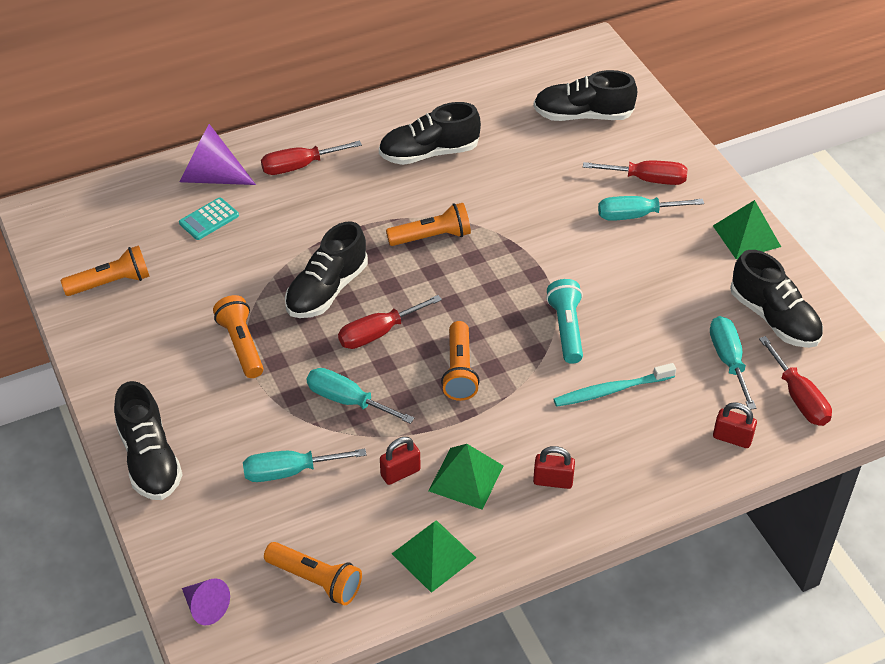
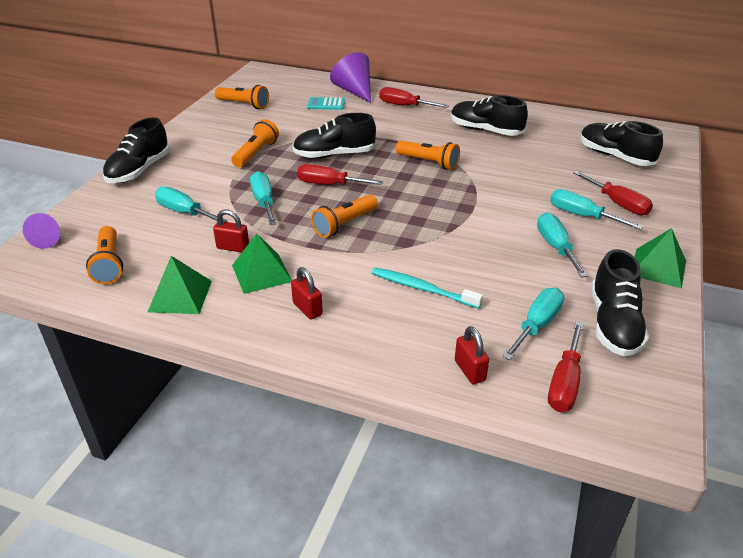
camera: 45 degrees right, 10 degrees down
(566, 329) = (443, 242): turquoise flashlight -> none
(655, 268) = (556, 247): none -> turquoise screwdriver

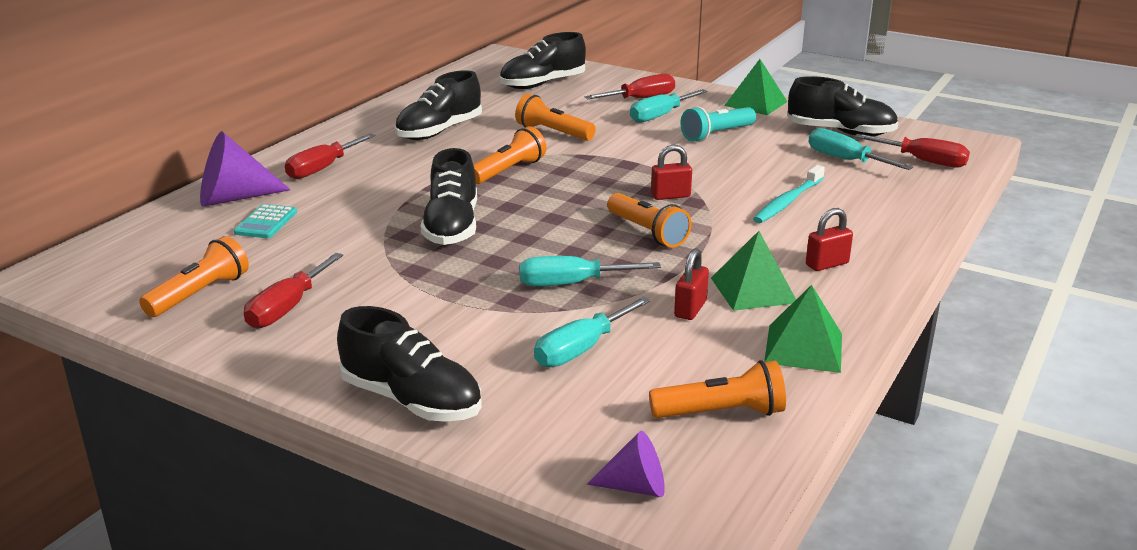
camera: 80 degrees left, 10 degrees down
(256, 153) = (409, 286): orange flashlight -> orange flashlight (553, 132)
(329, 184) = (539, 235): red screwdriver -> red screwdriver (287, 308)
(469, 370) = (916, 194): red padlock -> red padlock (670, 196)
(556, 247) = (716, 135): turquoise screwdriver -> turquoise flashlight

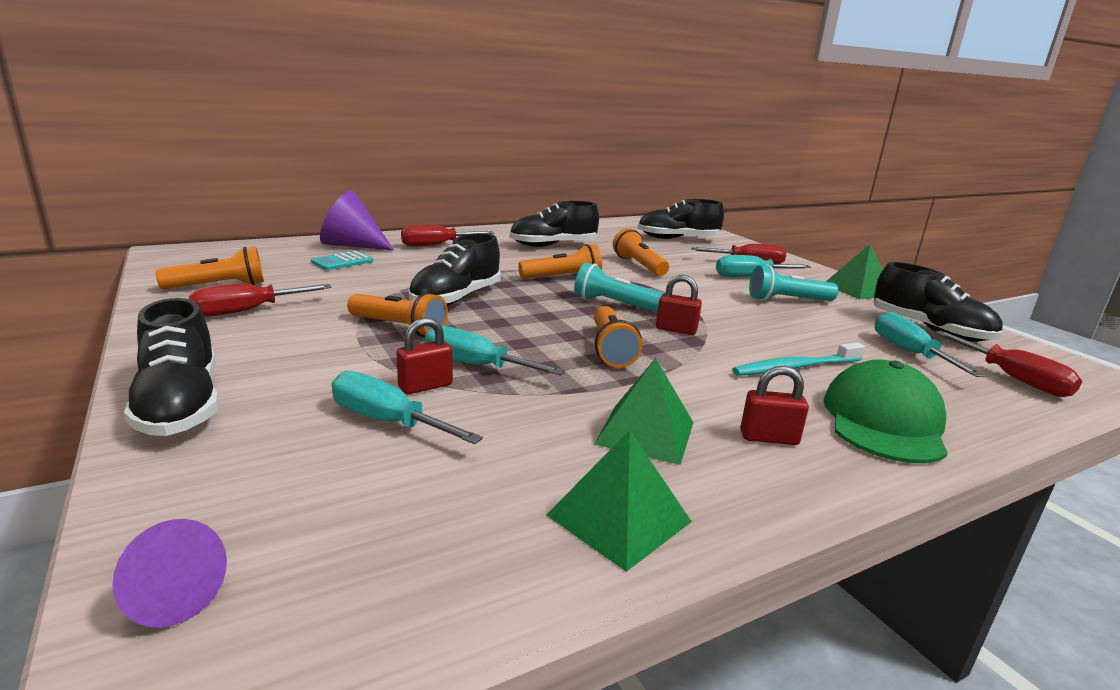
camera: 30 degrees right, 5 degrees down
(581, 349) = (387, 421): turquoise screwdriver -> turquoise screwdriver turned 45 degrees clockwise
(592, 186) = (614, 304): none -> turquoise flashlight
(690, 309) = (550, 426): red padlock -> red padlock (425, 386)
(722, 413) = (409, 552): orange flashlight -> orange flashlight (399, 328)
(878, 225) = (883, 421): none -> green cap

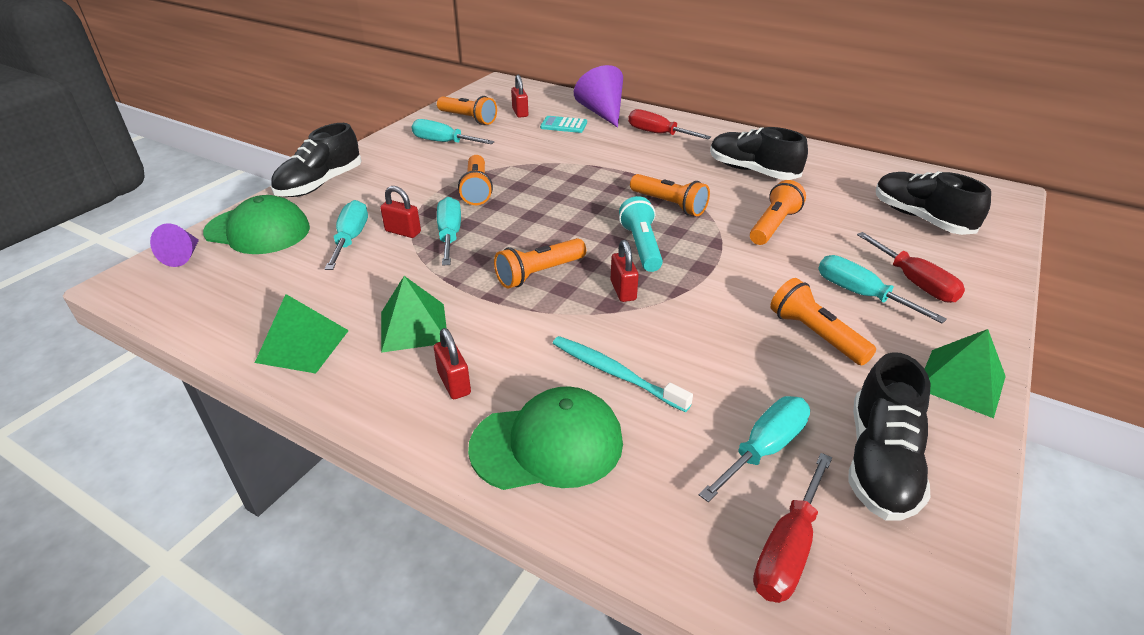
camera: 60 degrees right, 15 degrees up
(225, 489) = (258, 230): none -> green cap
(247, 311) = (443, 142): red screwdriver -> turquoise screwdriver
(269, 266) = (520, 113): none -> red padlock
(456, 298) = (554, 185): black shoe -> none
(787, 300) = (815, 334): turquoise flashlight -> orange flashlight

